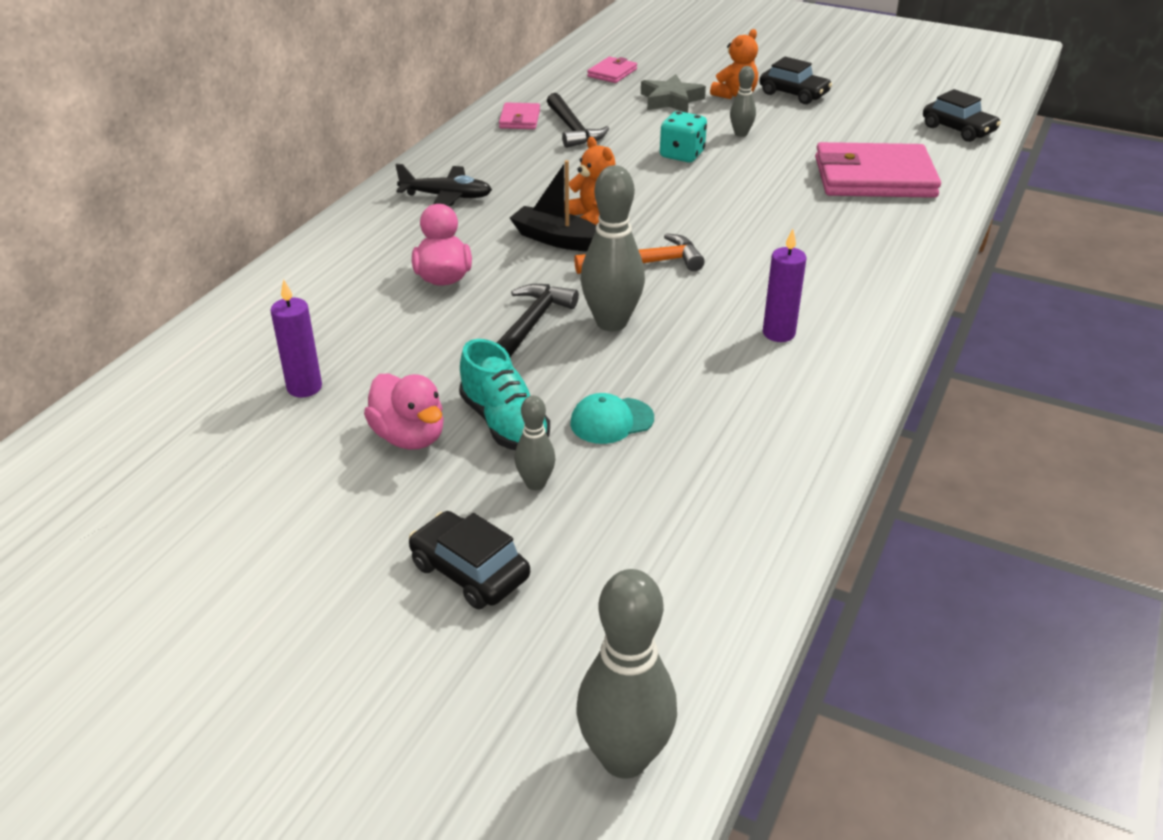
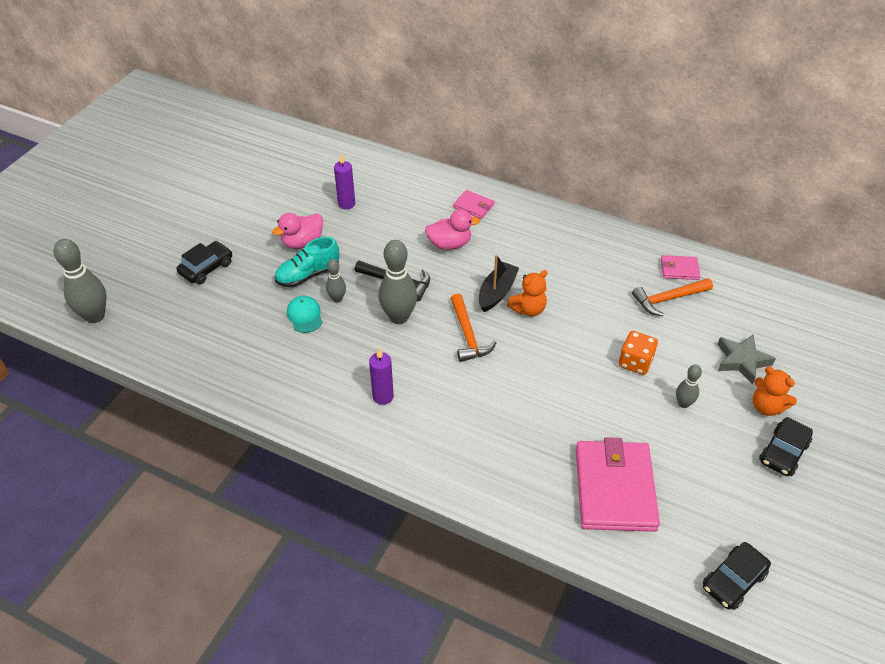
camera: 90 degrees right, 10 degrees up
(447, 197) = (550, 239): black plane -> none
(535, 483) = (260, 287): grey bowling pin -> grey bowling pin (337, 299)
(573, 129) = (668, 299): black hammer -> orange hammer
(612, 73) = (790, 324): pink wallet -> pink wallet (473, 206)
(682, 155) = (635, 362): turquoise dice -> orange dice

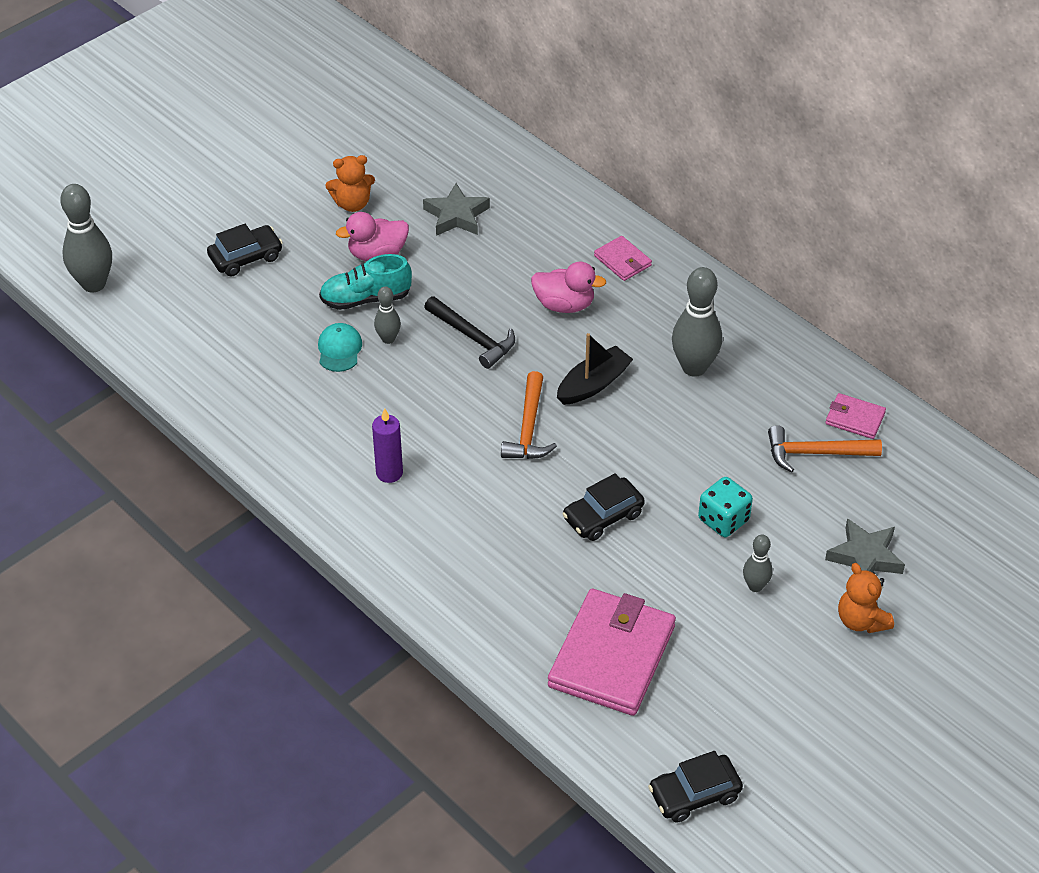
camera: 20 degrees right, 0 degrees up
(346, 204) = (456, 216): purple candle -> grey star
(399, 317) = (453, 382): grey bowling pin -> grey bowling pin (694, 367)
(528, 309) = (622, 417): orange teddy bear -> orange teddy bear (352, 204)
(635, 362) = (723, 520): orange dice -> turquoise dice
(783, 452) = (847, 678): black car -> black car (603, 516)

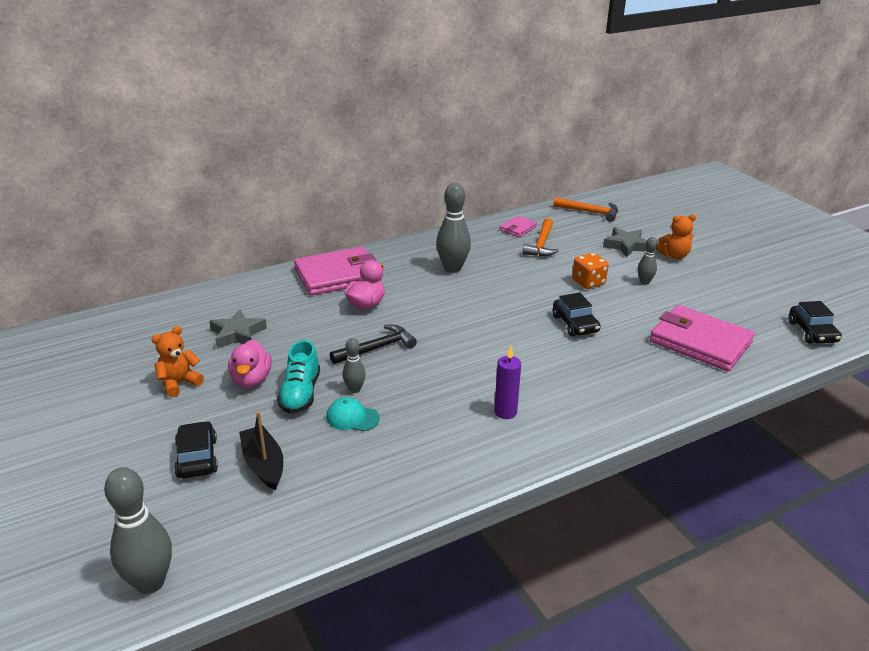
camera: 75 degrees left, 15 degrees down
(352, 204) = (179, 383): orange teddy bear -> orange teddy bear turned 135 degrees counterclockwise
(529, 428) = (481, 339): orange hammer -> orange hammer (590, 212)
(593, 384) = (450, 306): black boat -> black boat (263, 464)
(622, 261) = (338, 275): pink wallet -> pink wallet, size x2.14
(723, 520) = (588, 282): turquoise dice -> orange dice

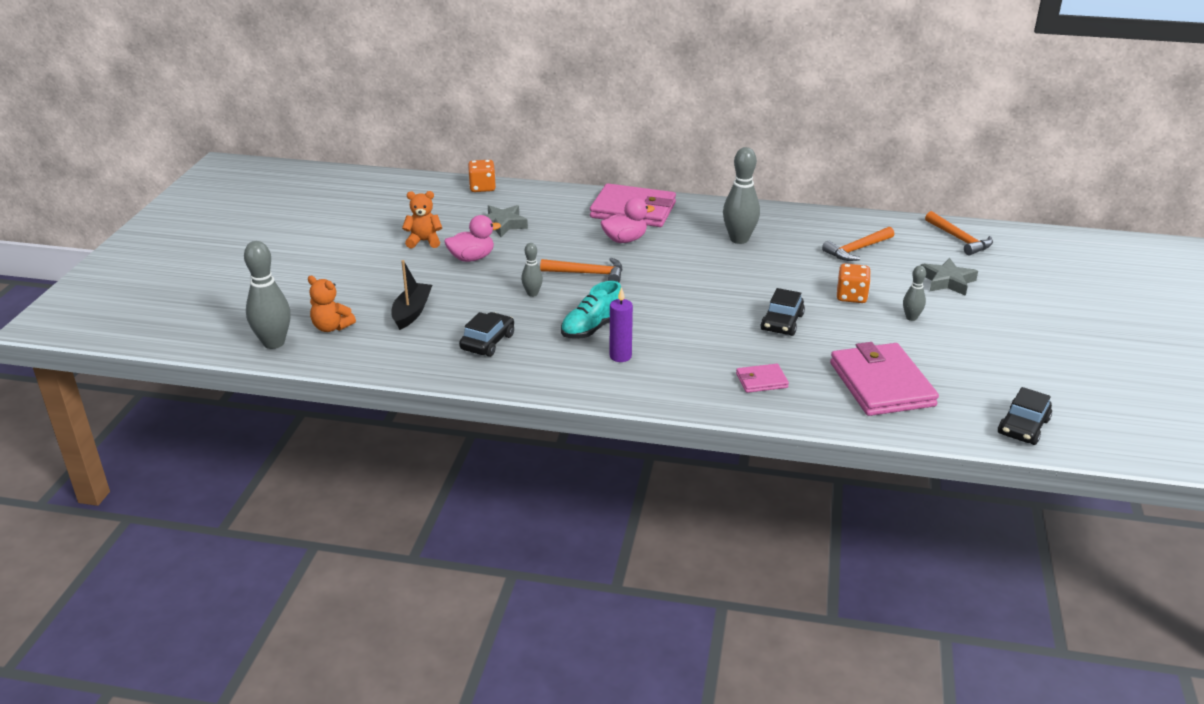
camera: 40 degrees right, 0 degrees up
(170, 305) = (482, 188): none -> orange dice
(197, 458) = (379, 290): black car -> black car (488, 342)
(251, 380) = (472, 258): pink duck -> pink duck turned 150 degrees counterclockwise
(300, 394) = (491, 281): turquoise shoe -> turquoise shoe (592, 328)
(352, 417) = (505, 310): turquoise cap -> none
(376, 348) = (587, 273): black hammer -> orange hammer
(518, 228) = (855, 228): pink wallet -> pink wallet (761, 381)
(674, 256) = (986, 308): orange teddy bear -> orange teddy bear (331, 327)

